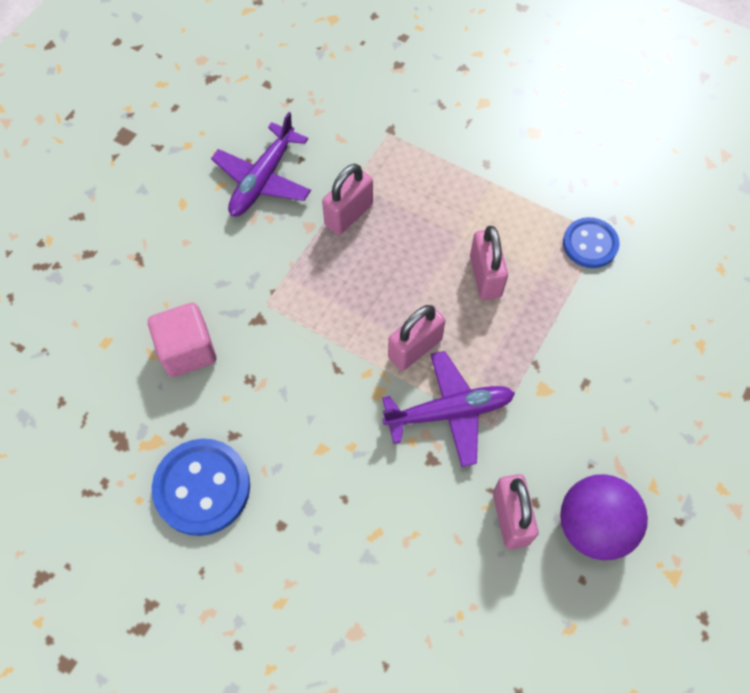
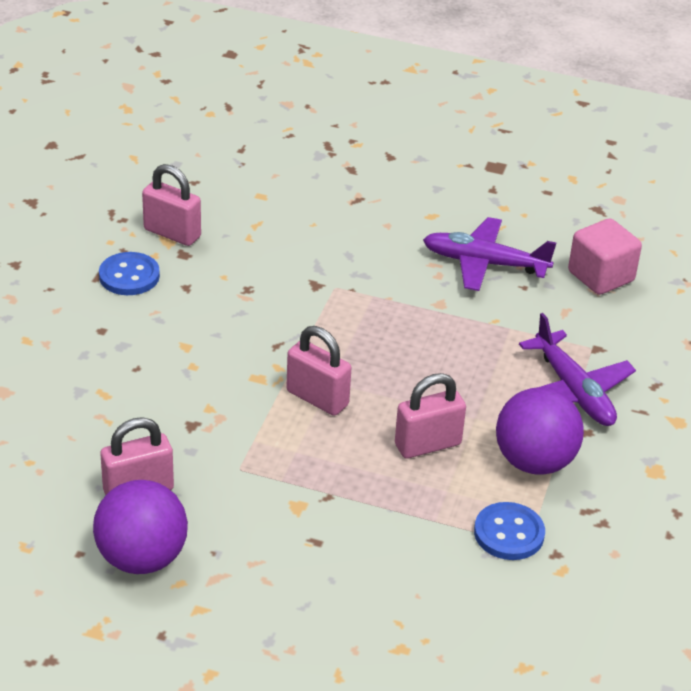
camera: 75 degrees right, 25 degrees down
(187, 350) = (267, 245): pink cube -> pink cube (600, 276)
(202, 488) = (129, 276): blue button -> blue button, size x0.65
(348, 215) = (466, 330): pink padlock -> pink padlock (172, 233)
(449, 412) = (249, 432): purple plane -> purple plane (573, 391)
(515, 207) = (534, 462): none -> purple ball

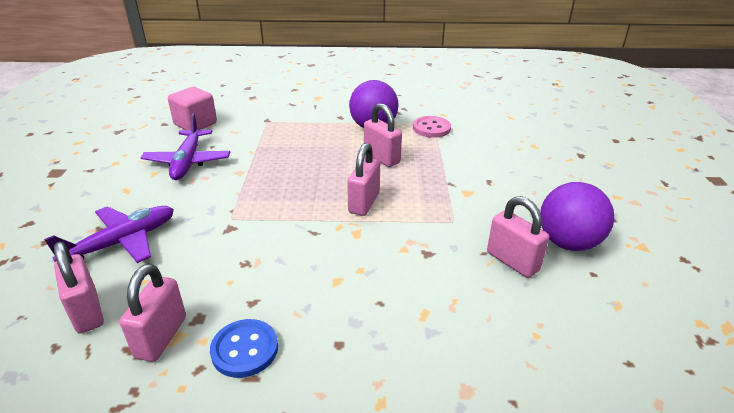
camera: 105 degrees left, 5 degrees down
(228, 195) = (87, 312): none -> pink padlock
(509, 533) = (431, 128): blue button -> pink button
(573, 391) = (308, 123): purple plane -> purple plane (122, 242)

